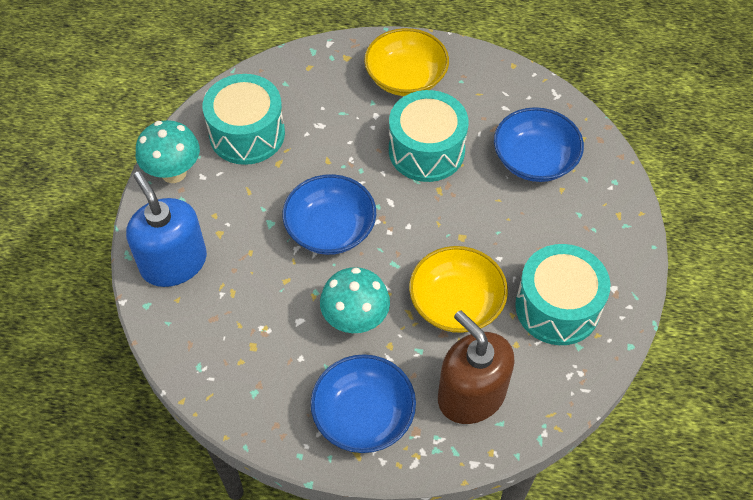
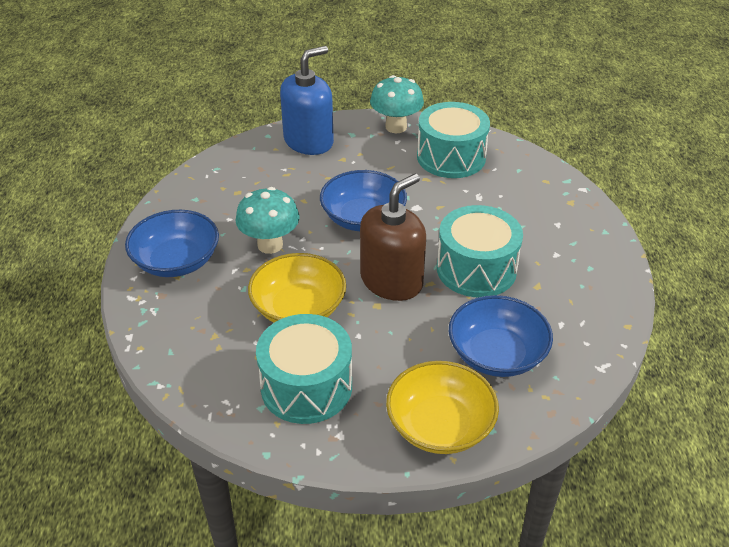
camera: 80 degrees right, 15 degrees down
(406, 78) = (565, 244): yellow bowl -> yellow bowl (440, 425)
(471, 395) = (199, 328): brown soap dispenser -> brown soap dispenser (391, 281)

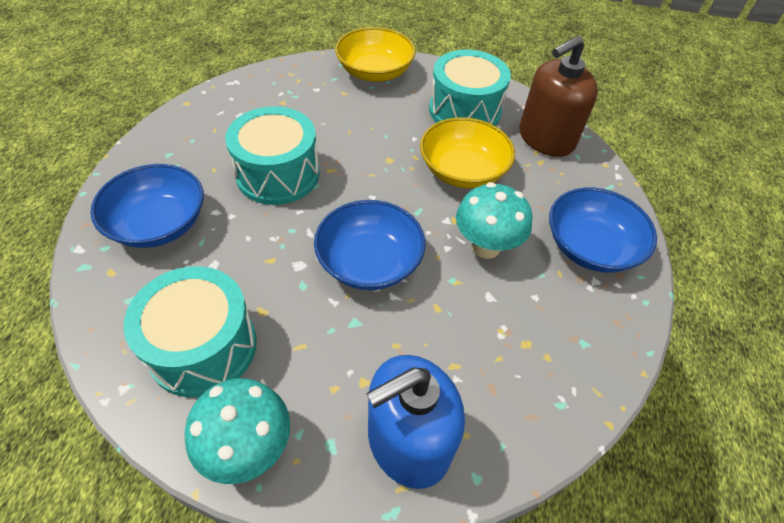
camera: 170 degrees left, 10 degrees up
(391, 281) = (367, 179): brown soap dispenser -> brown soap dispenser (546, 138)
(496, 354) = (307, 104): blue bowl -> blue bowl (159, 224)

